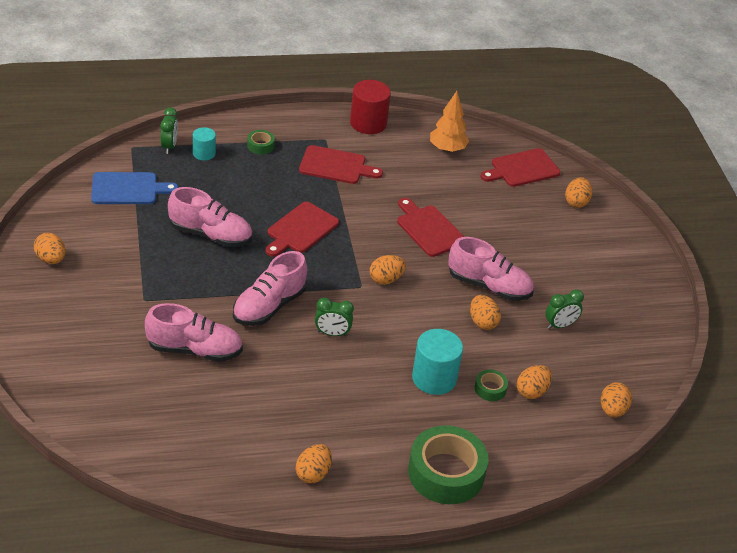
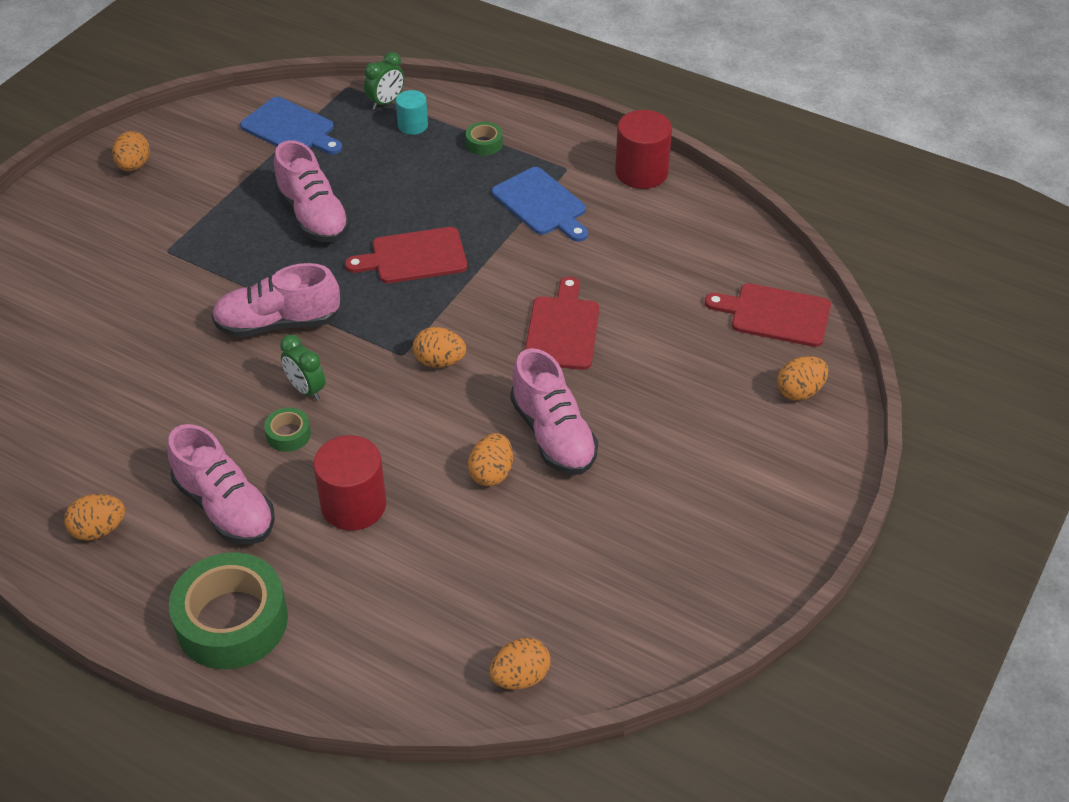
camera: 45 degrees right, 5 degrees up
(194, 350) = (150, 328): pink shoe -> pink shoe (225, 507)
(335, 166) = (541, 204): red cutting board -> blue cutting board
(434, 378) = (353, 505): turquoise cylinder -> red cylinder
(447, 149) = (704, 246): orange tree -> none
(490, 389) = (402, 557): green tape -> green tape (288, 434)
(532, 391) = (448, 591): orange egg -> none
(560, 325) = (584, 532): green clock -> none

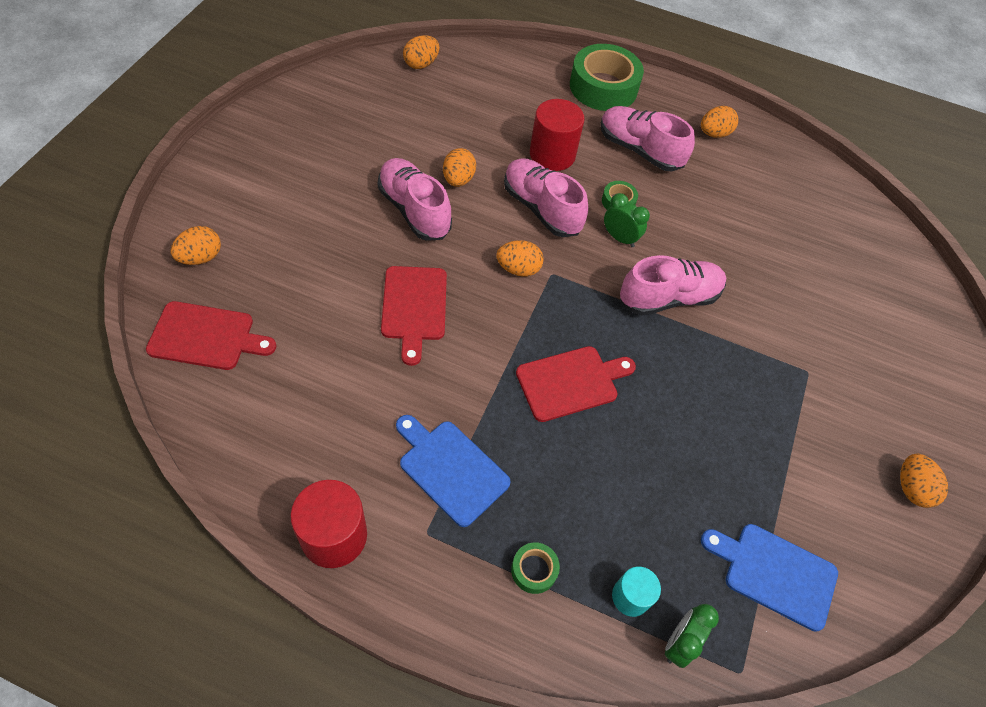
camera: 165 degrees right, 10 degrees up
(313, 216) = (690, 429): pink shoe -> pink shoe (541, 208)

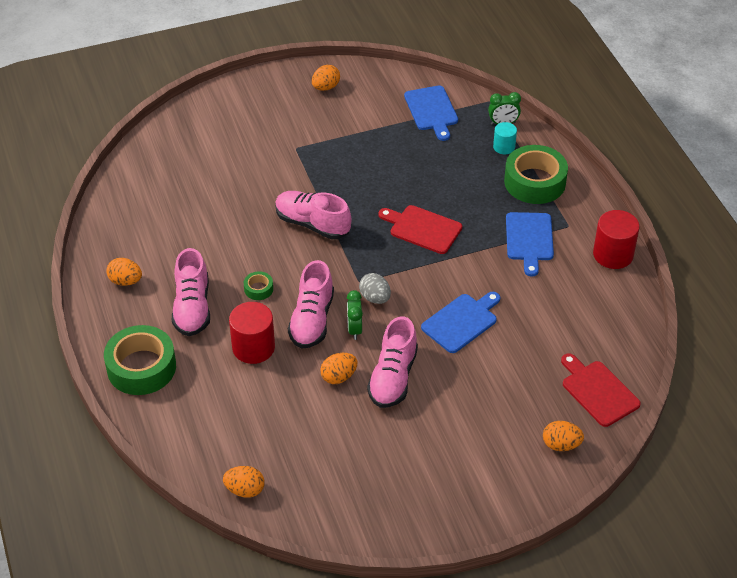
camera: 125 degrees left, 10 degrees down
(414, 307) = (461, 322): red cutting board -> blue cutting board
(518, 269) = (375, 298): orange egg -> grey egg
(534, 570) = (534, 182): green tape -> green tape, size x2.26
(619, 238) = (290, 270): green clock -> green clock (354, 329)

